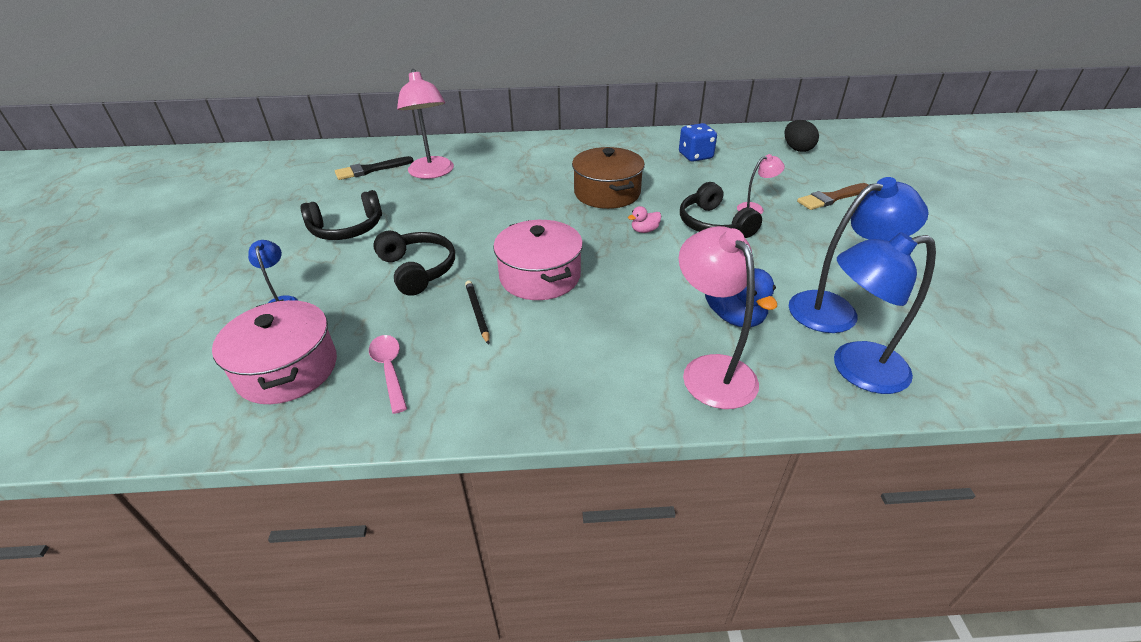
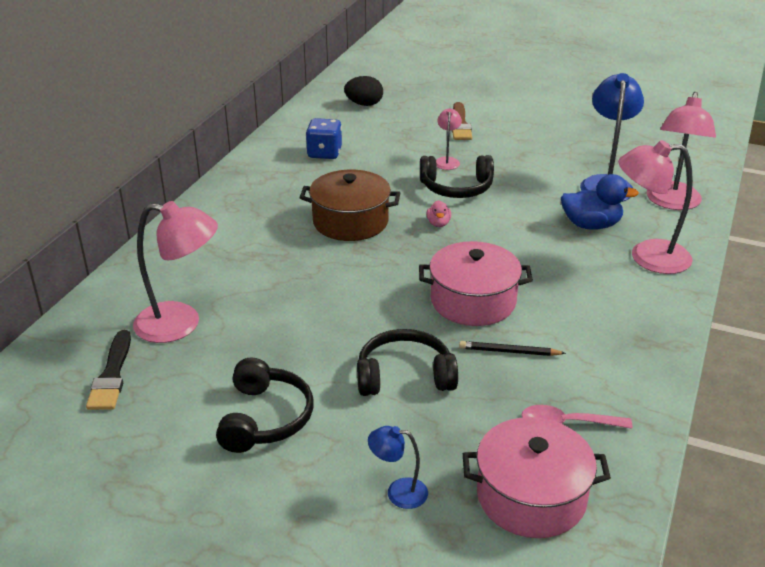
camera: 65 degrees left, 5 degrees down
(855, 369) = (672, 203): blue lamp -> pink lamp

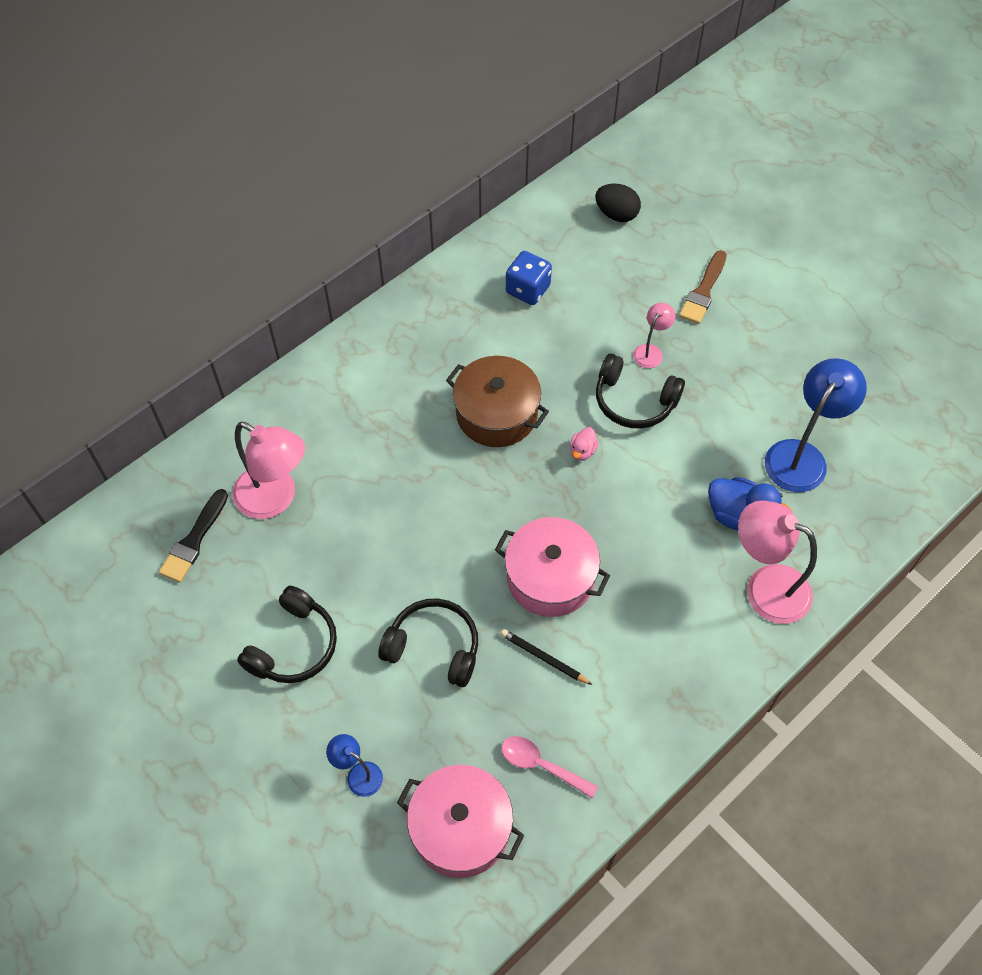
camera: 25 degrees right, 25 degrees up
(672, 203) = (853, 515): pink lamp -> none

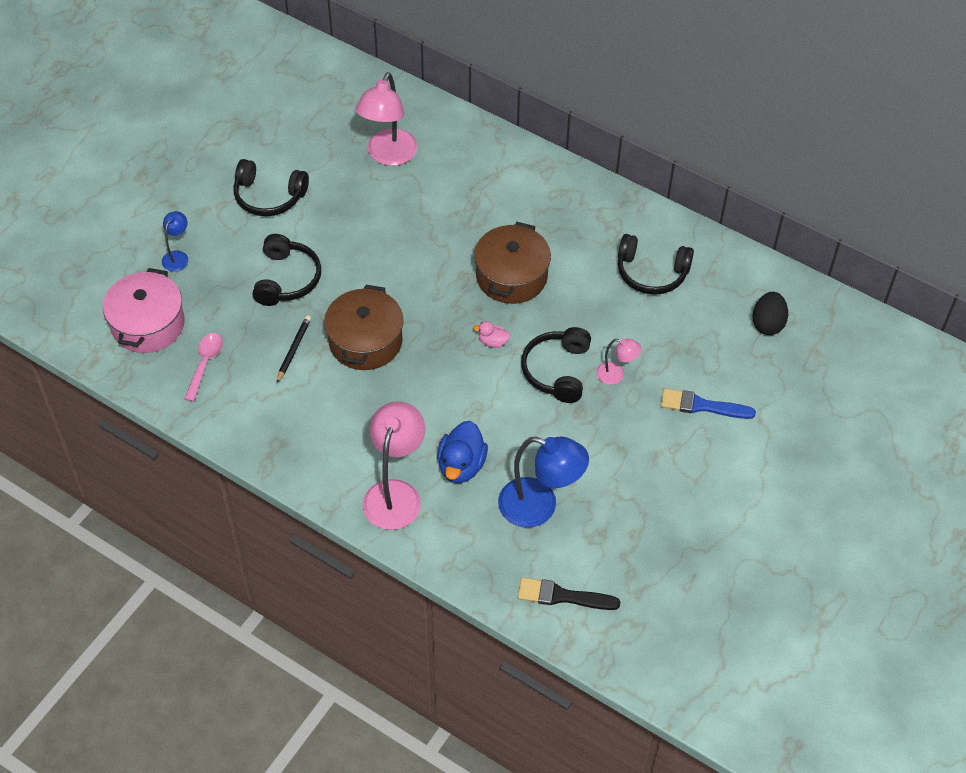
camera: 75 degrees right, 5 degrees down
(194, 540) = (340, 119): black brush -> black brush (562, 596)
(528, 289) = (651, 273): blue dice -> black headphones
(550, 577) = (365, 341): pink pot -> brown pot
(703, 291) = (702, 406): brown brush -> blue brush

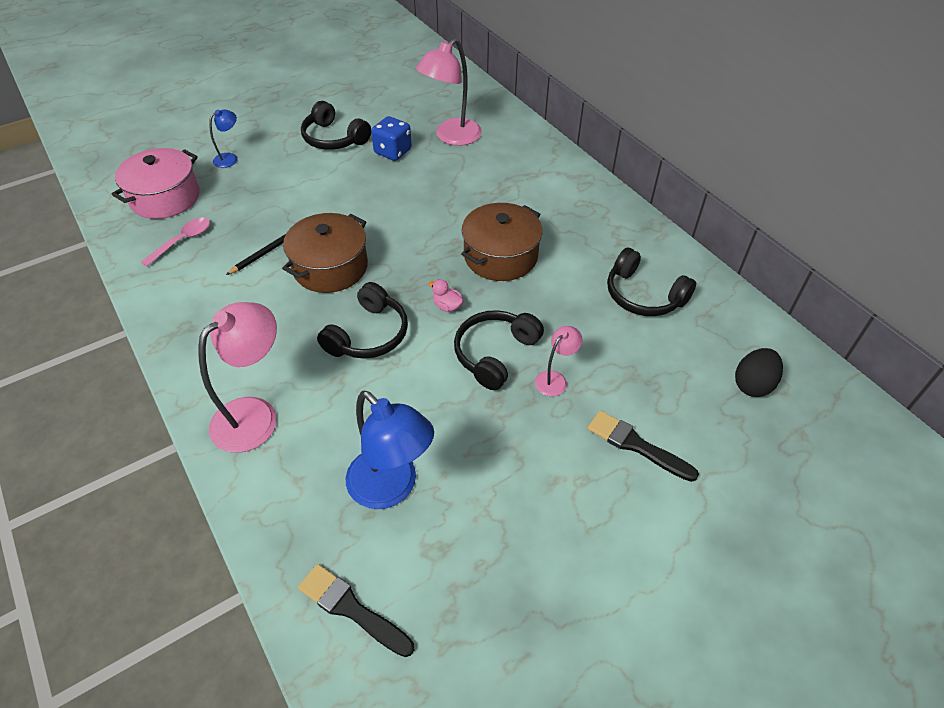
camera: 25 degrees right, 5 degrees down
(287, 279) = (302, 199): black headphones -> black headphones (369, 335)
(340, 193) = (393, 152): none -> blue dice
(461, 465) = (339, 411): blue duck -> none
(616, 375) = (555, 379): pink lamp -> pink lamp turned 90 degrees counterclockwise
(702, 406) = (636, 445): blue brush -> black brush

